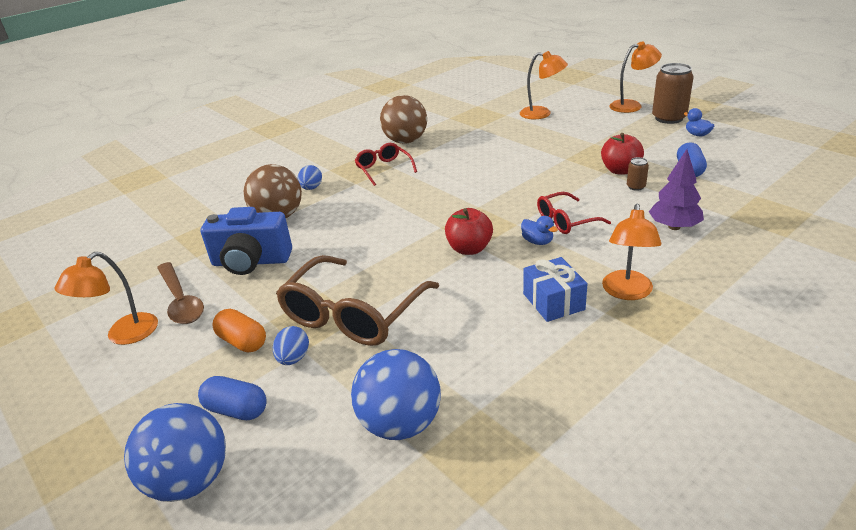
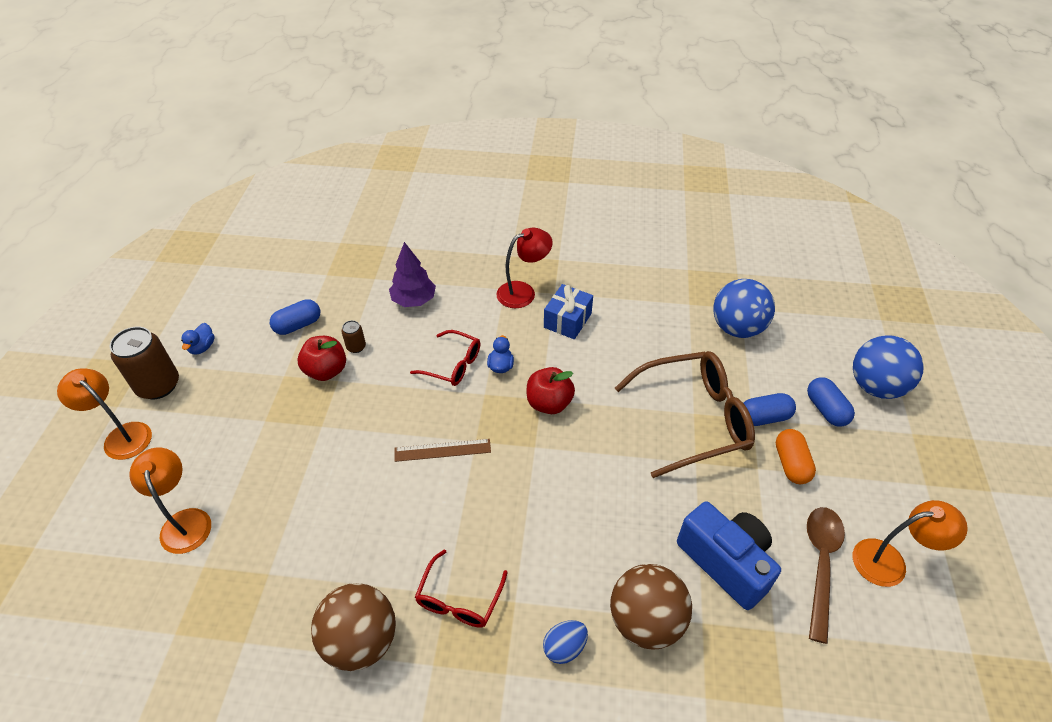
camera: 135 degrees left, 15 degrees up
(293, 358) = (764, 417): blue egg -> blue capsule
(487, 192) = (442, 450): none -> brown ruler
(627, 292) = (523, 292): orange lamp -> red lamp

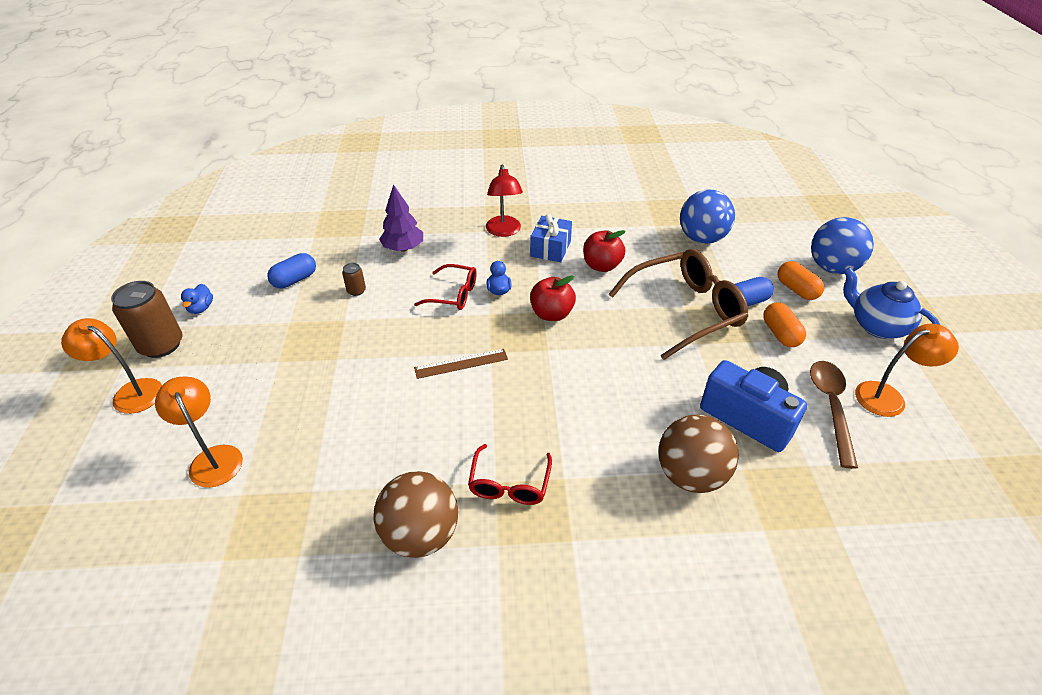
camera: 10 degrees left, 5 degrees down
(326, 371) = (331, 313): red apple -> red apple (601, 266)
(523, 292) = (504, 231): red lamp -> red lamp turned 120 degrees clockwise
(564, 647) = (622, 509): blue egg -> none
(826, 409) = (796, 290): blue capsule -> orange capsule
(904, 469) = (876, 326): none -> blue teapot

